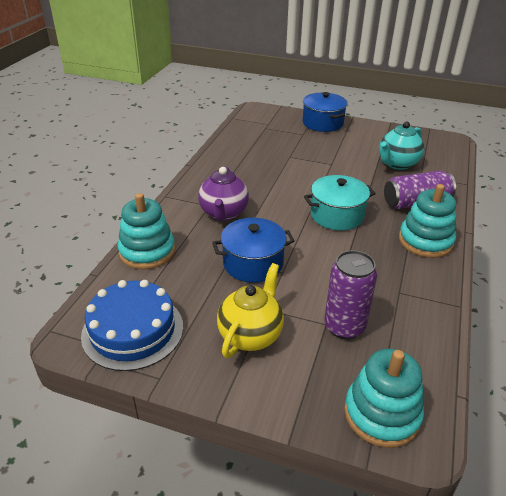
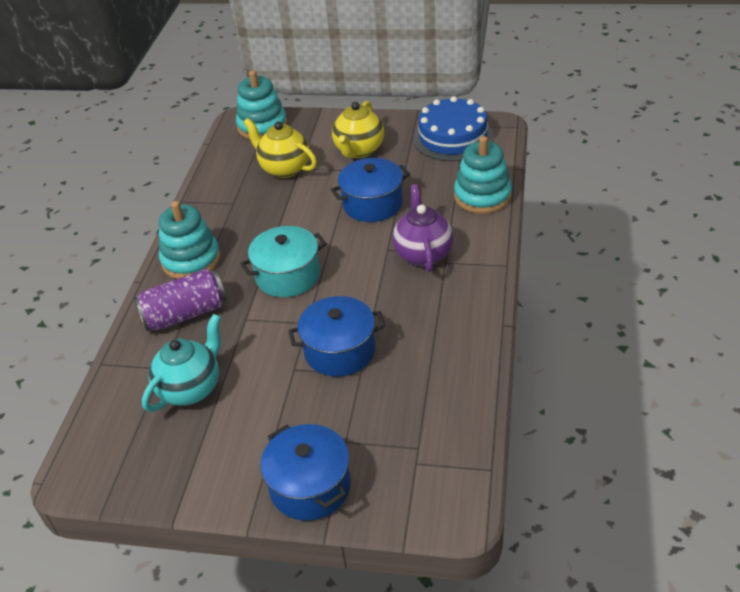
camera: 175 degrees right, 5 degrees up
(301, 167) = (340, 351): none -> blue pot
(344, 326) = (284, 168): purple can -> yellow teapot

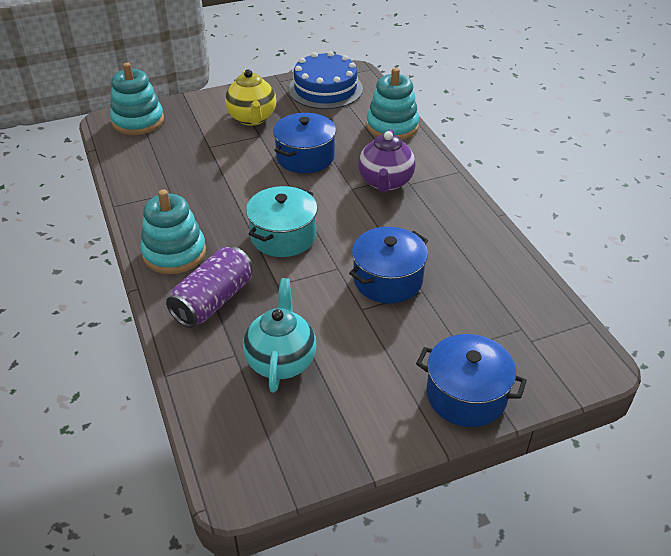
camera: 35 degrees left, 0 degrees up
(284, 168) = (195, 150): yellow teapot -> none
(423, 253) = (385, 183): purple teapot -> purple teapot turned 135 degrees counterclockwise

